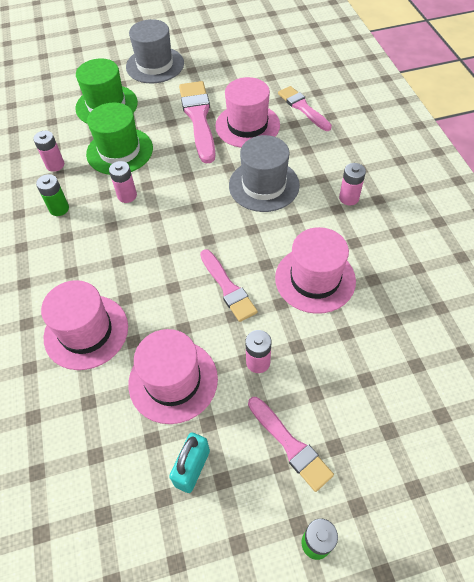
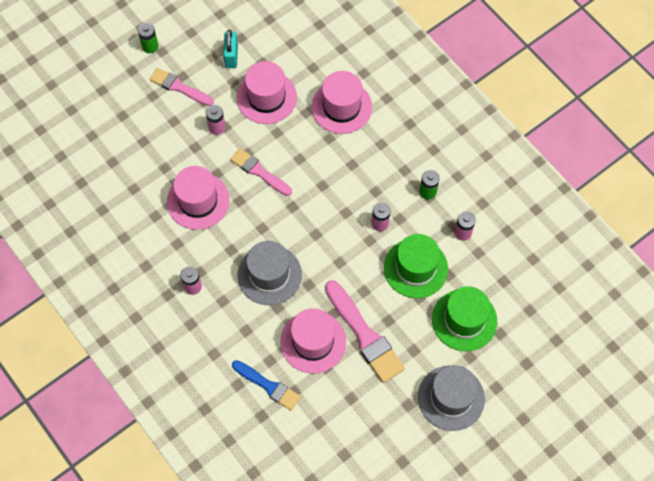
camera: 155 degrees right, 10 degrees up
(303, 108) = (268, 386): pink brush -> blue brush

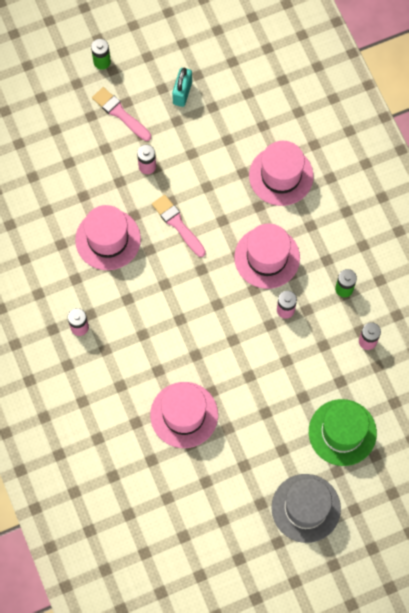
camera: 15 degrees right, 5 degrees up
(266, 97) = (206, 146): pink hat -> pink hat (267, 257)
(268, 386) = (127, 448): blue brush -> none
(269, 275) = (159, 335): grey hat -> none
(365, 335) = (237, 421): pink brush -> none
(415, 268) = (308, 366): green hat -> none

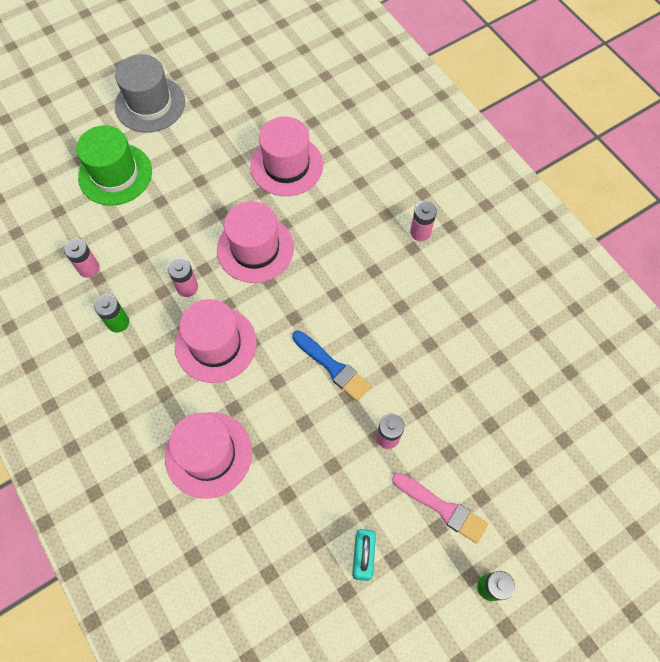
camera: 170 degrees right, 5 degrees down
(108, 239) = (414, 334): pink hat -> pink hat (255, 249)
(177, 224) = (333, 367): pink brush -> blue brush

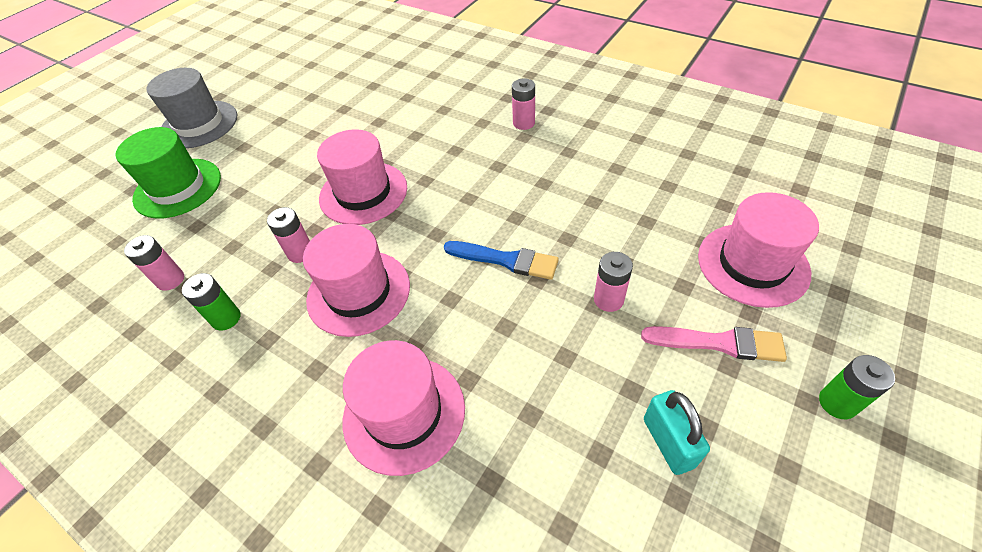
camera: 20 degrees left, 15 degrees down
(286, 165) = (363, 121): pink hat -> pink hat (752, 264)

